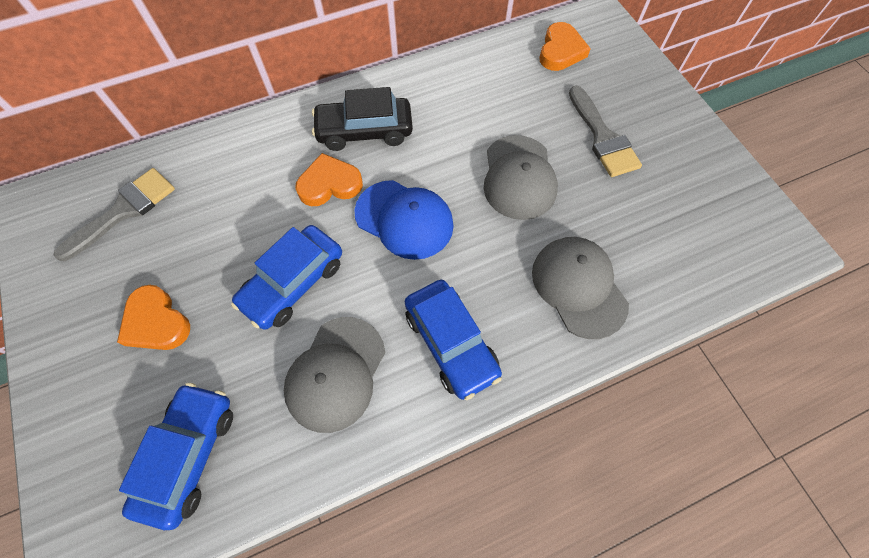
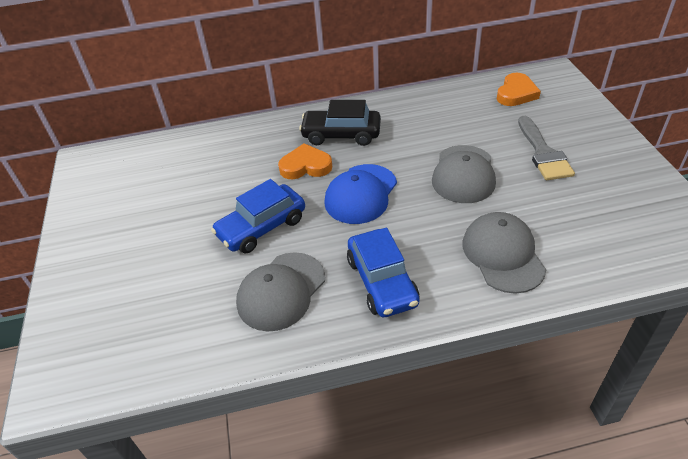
camera: 15 degrees right, 20 degrees down
(124, 211) = (147, 170): grey brush -> none
(156, 322) = (151, 241): orange heart -> none
(189, 455) = (152, 331): blue car -> none
(404, 219) = (361, 194): blue cap -> blue cap turned 75 degrees clockwise

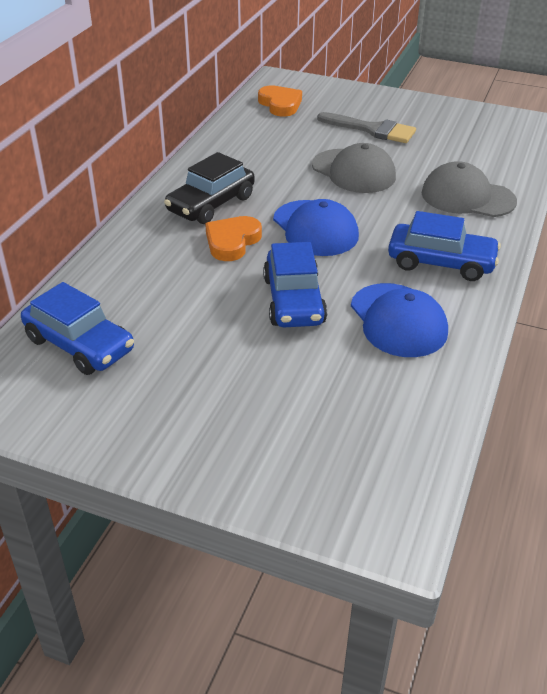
camera: 60 degrees left, 5 degrees down
(150, 166) = (79, 345): none -> blue car
(281, 291) = (398, 320): grey cap -> blue cap

